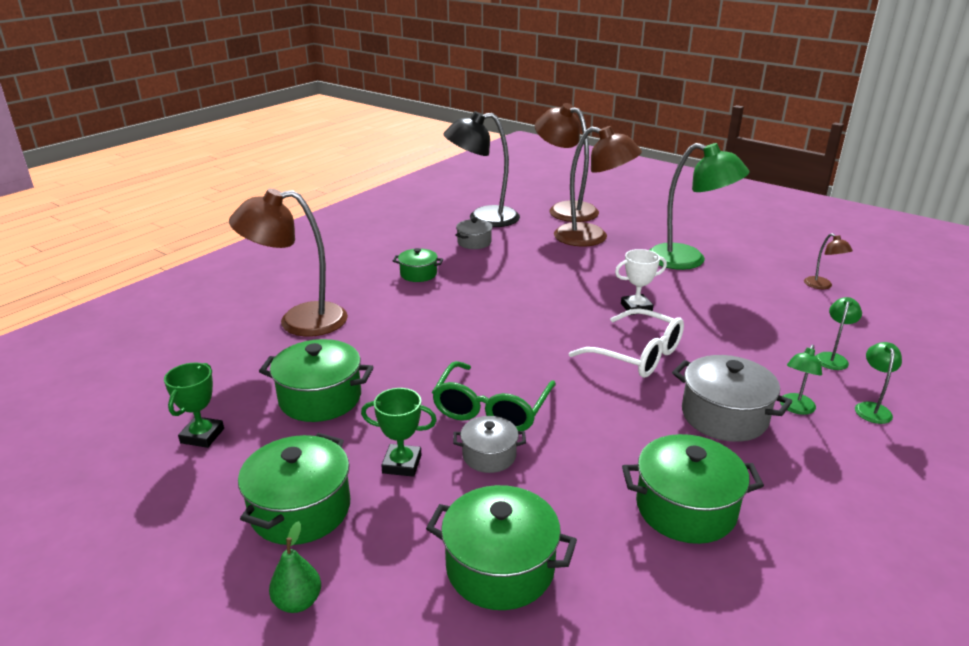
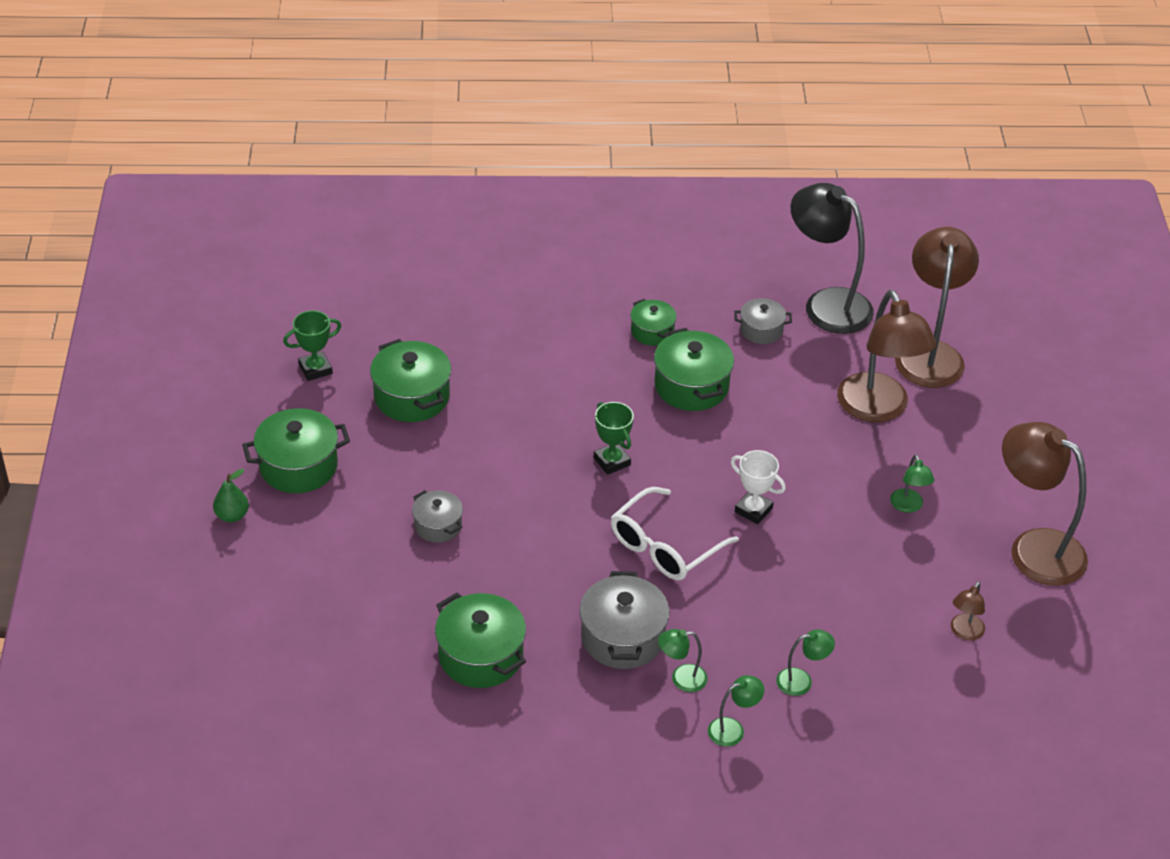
camera: 50 degrees right, 15 degrees up
(299, 321) = (494, 313): brown lamp -> brown lamp (1034, 548)
(402, 464) = (385, 486): green trophy -> green trophy (612, 461)
(491, 409) = (494, 497): green glasses -> none
(500, 567) = (337, 588): green pot -> green pot (691, 386)
(637, 355) = (665, 546): white glasses -> white glasses turned 45 degrees clockwise
(688, 260) = (908, 506): green lamp -> green lamp, size x0.44

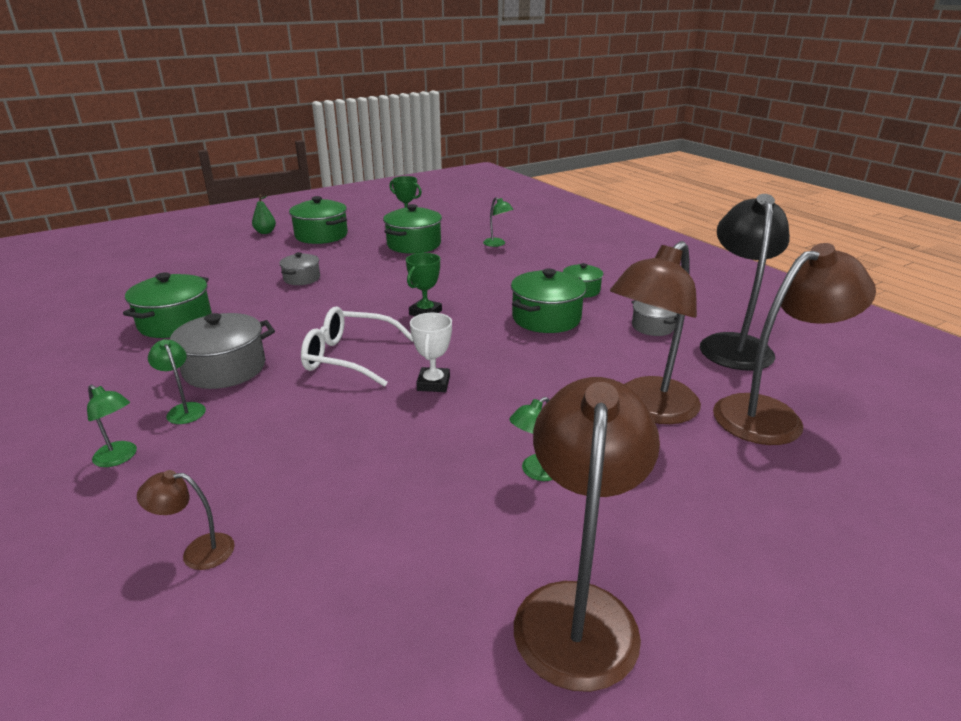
camera: 60 degrees right, 15 degrees down
(802, 681) = (209, 480): green lamp -> green lamp (497, 244)
(964, 632) = (362, 590): brown lamp -> brown lamp (197, 551)

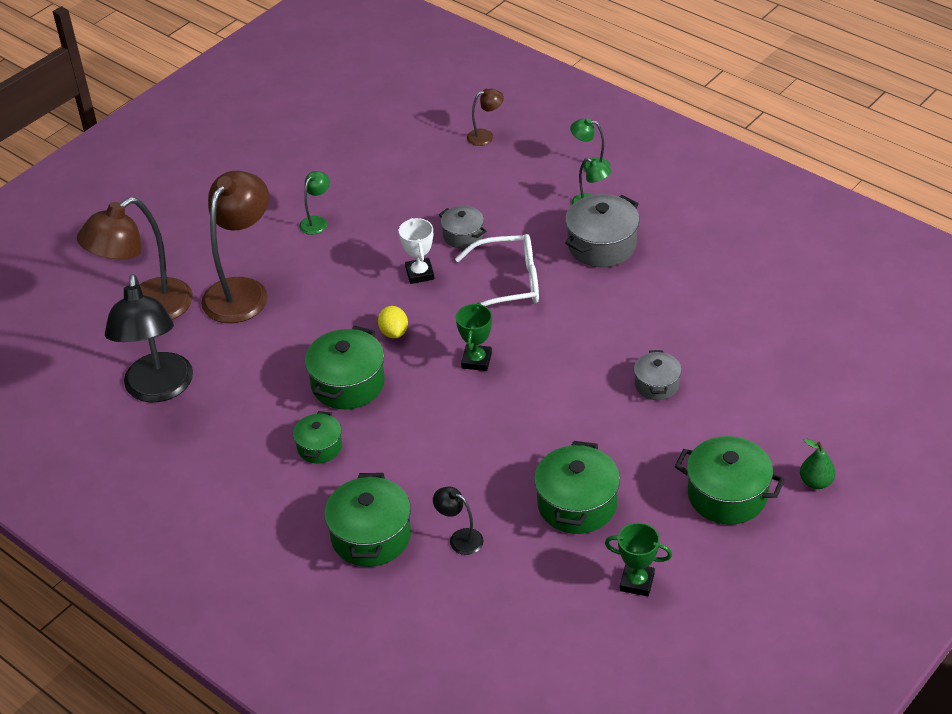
camera: 165 degrees right, 15 degrees up
(175, 323) = (709, 283): green pot -> green pot (371, 536)
(488, 343) = (394, 332): none -> yellow lemon
(497, 244) = (460, 538): green lamp -> black lamp
(577, 609) = (278, 159): brown lamp -> none
(652, 327) = (236, 397): grey pot -> grey pot (463, 236)

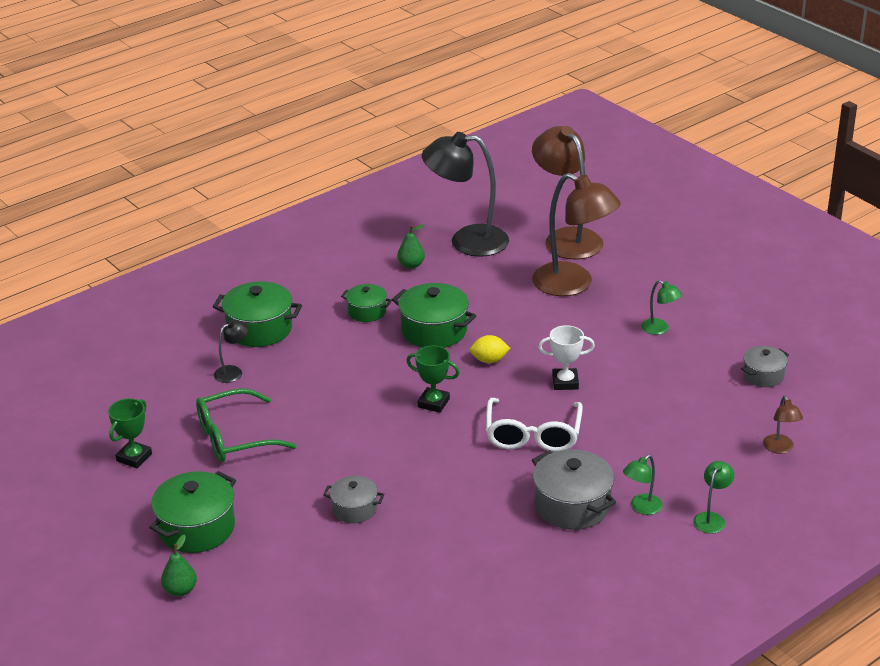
camera: 100 degrees right, 10 degrees down
(216, 428) = (411, 265): none -> green pear
(463, 236) = (614, 414): grey pot -> grey pot (763, 375)
(577, 504) = (234, 437): green pot -> green glasses

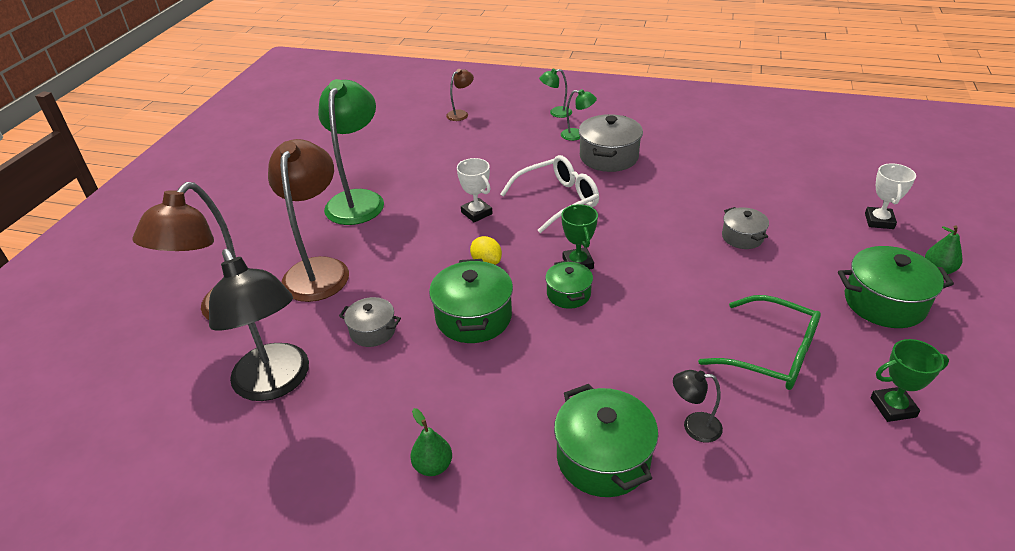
camera: 125 degrees left, 5 degrees up
(268, 611) = (879, 221): none -> white trophy
(367, 312) = (485, 384): green pot -> green pot (568, 294)
(411, 265) = (362, 402): green pear -> green pear (433, 466)
(659, 329) = (358, 200): green lamp -> green lamp, size x2.27
(763, 375) = (383, 142): grey pot -> grey pot (373, 331)

